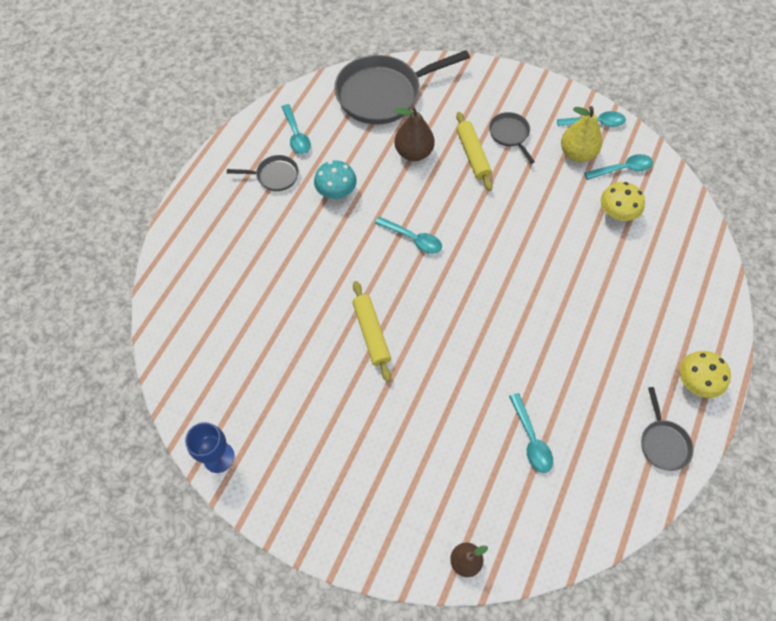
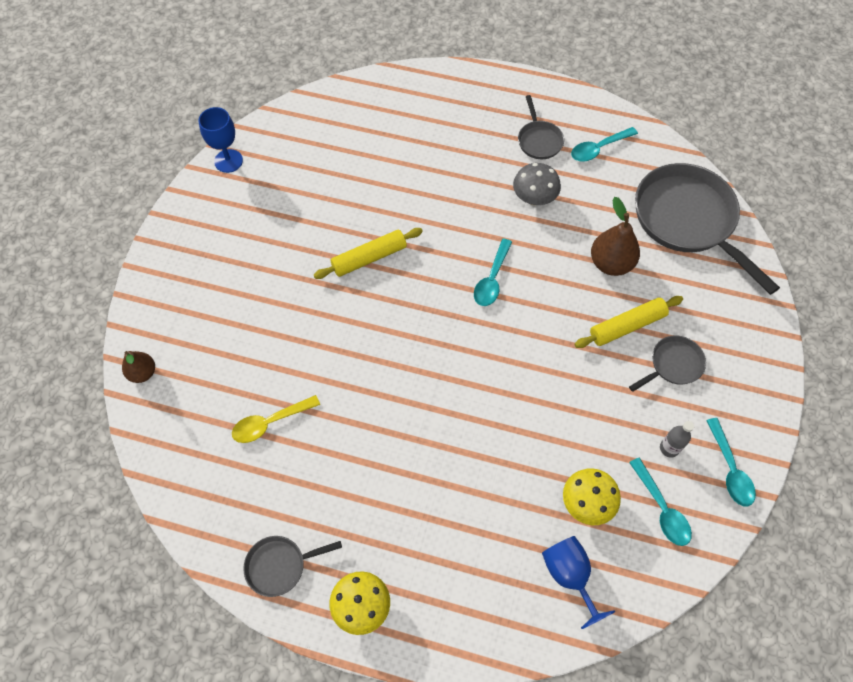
camera: 80 degrees right, 0 degrees up
(336, 192) = (534, 198): turquoise mushroom -> grey mushroom
(531, 439) = (270, 422): turquoise spoon -> yellow spoon
(577, 153) = (669, 448): yellow pear -> grey bottle
(671, 236) = (569, 575): none -> blue goblet

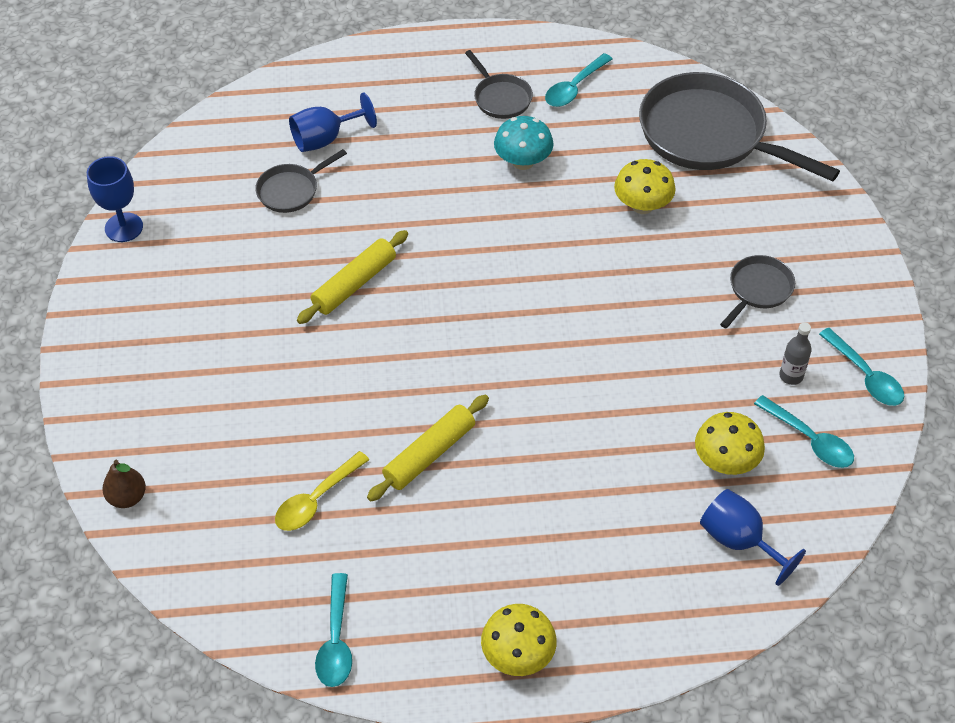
camera: 20 degrees left, 10 degrees down
(280, 566) = (401, 647): grey pan -> grey pan (291, 190)
(396, 135) = (325, 139): none -> blue goblet
(492, 279) = (513, 263): turquoise spoon -> turquoise spoon (336, 640)
(534, 198) = (523, 162): grey mushroom -> turquoise mushroom
(610, 263) = (642, 205): brown pear -> yellow mushroom
(627, 326) = (690, 265): yellow rolling pin -> yellow rolling pin (429, 454)

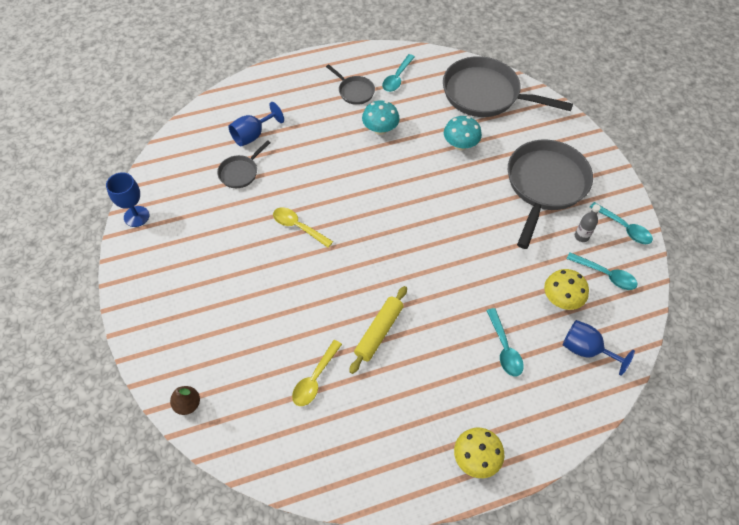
camera: 15 degrees left, 5 degrees up
(336, 640) = (356, 476): turquoise spoon -> turquoise spoon (504, 348)
(354, 284) = (298, 227): yellow rolling pin -> yellow spoon
(642, 205) = (460, 145): yellow mushroom -> turquoise mushroom
(758, 290) = (545, 185): grey pan -> grey pan, size x2.12

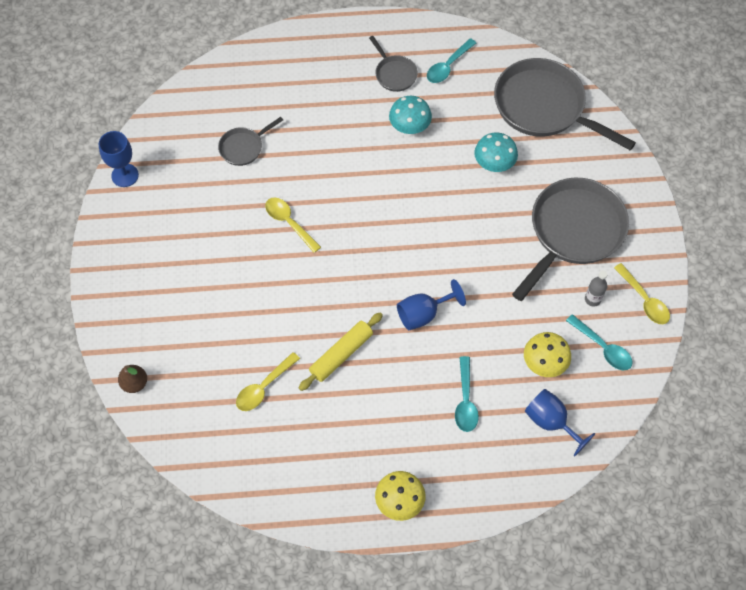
camera: 15 degrees right, 5 degrees up
(253, 135) = (267, 106): blue goblet -> blue goblet (423, 314)
(624, 228) = (644, 300): turquoise spoon -> yellow spoon

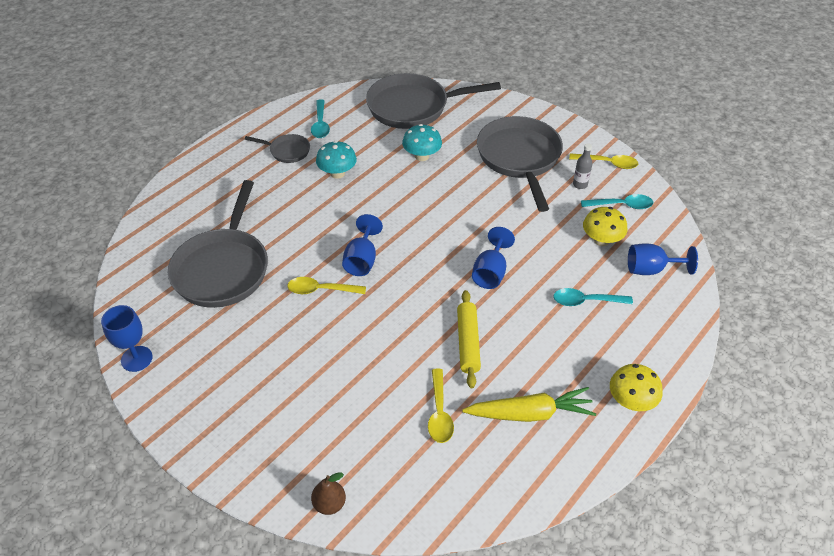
camera: 45 degrees left, 15 degrees down
(243, 147) = (223, 268): grey pan -> grey pan, size x2.12
(320, 443) = (529, 413): none -> yellow carrot
(343, 222) = (362, 260): none -> blue goblet
(465, 401) = (586, 301): turquoise spoon -> turquoise spoon turned 135 degrees clockwise

